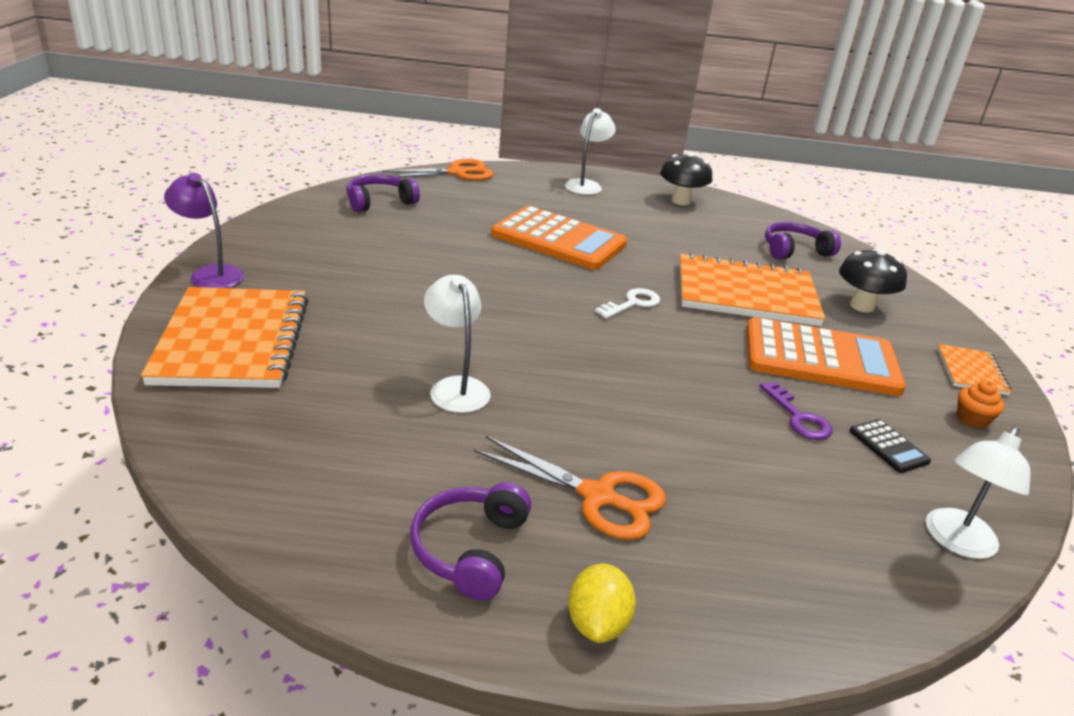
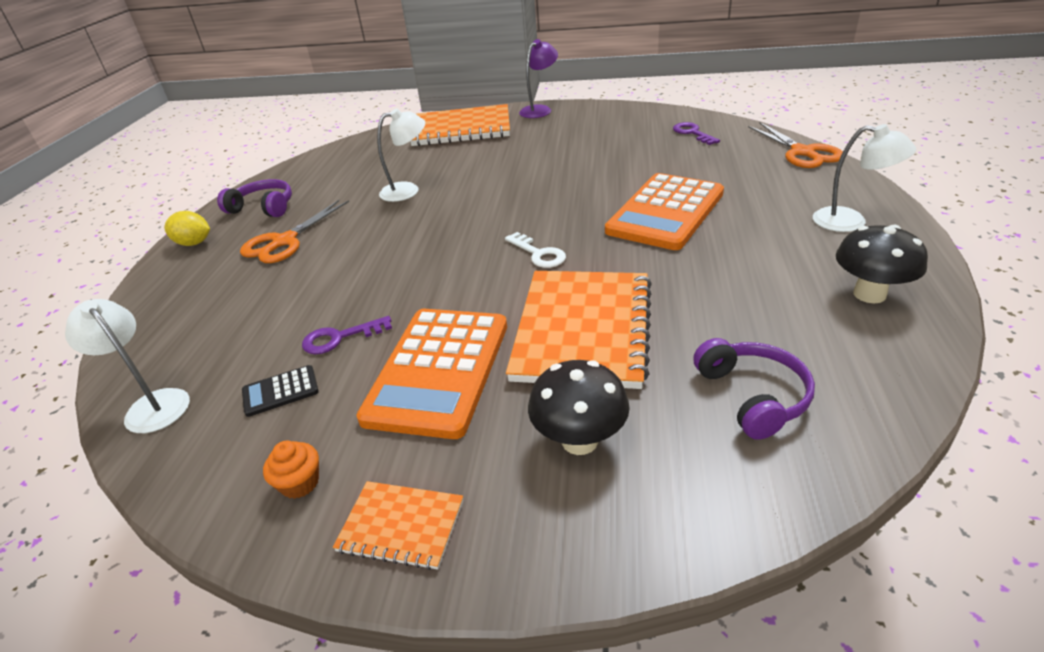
camera: 100 degrees right, 5 degrees up
(379, 202) = (692, 133): purple headphones -> purple key

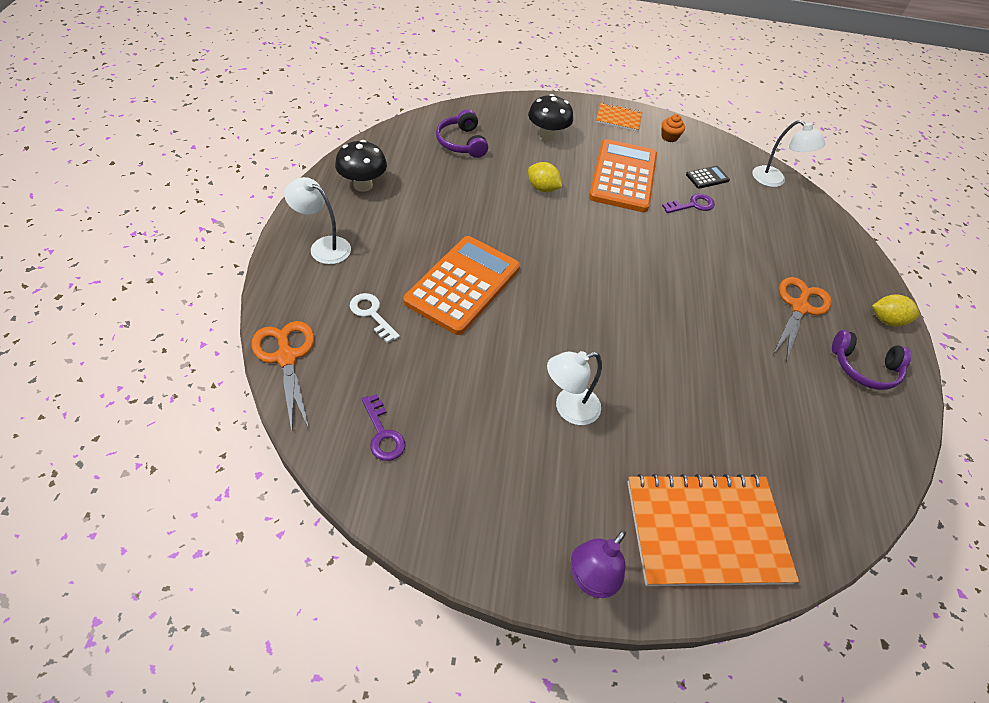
camera: 170 degrees right, 15 degrees up
(408, 190) = (719, 370): white lamp -> white lamp (568, 408)
(538, 254) = (572, 254): white key -> white key (371, 314)
(582, 330) = (542, 188): orange notebook -> yellow lemon

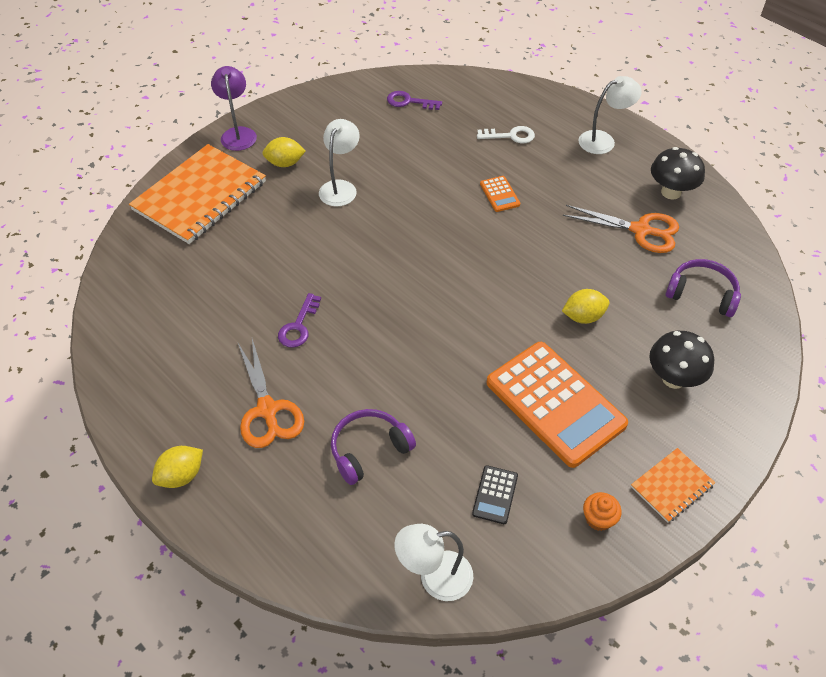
camera: 135 degrees right, 0 degrees up
(286, 357) = (505, 87): orange scissors -> orange scissors (640, 230)
(463, 285) = (499, 194): orange calculator -> orange calculator, size x0.42
(586, 485) = (285, 163): none -> yellow lemon
(692, 205) = (463, 436): purple key -> purple key (298, 326)
(864, 368) = (172, 399): purple headphones -> purple headphones (369, 450)

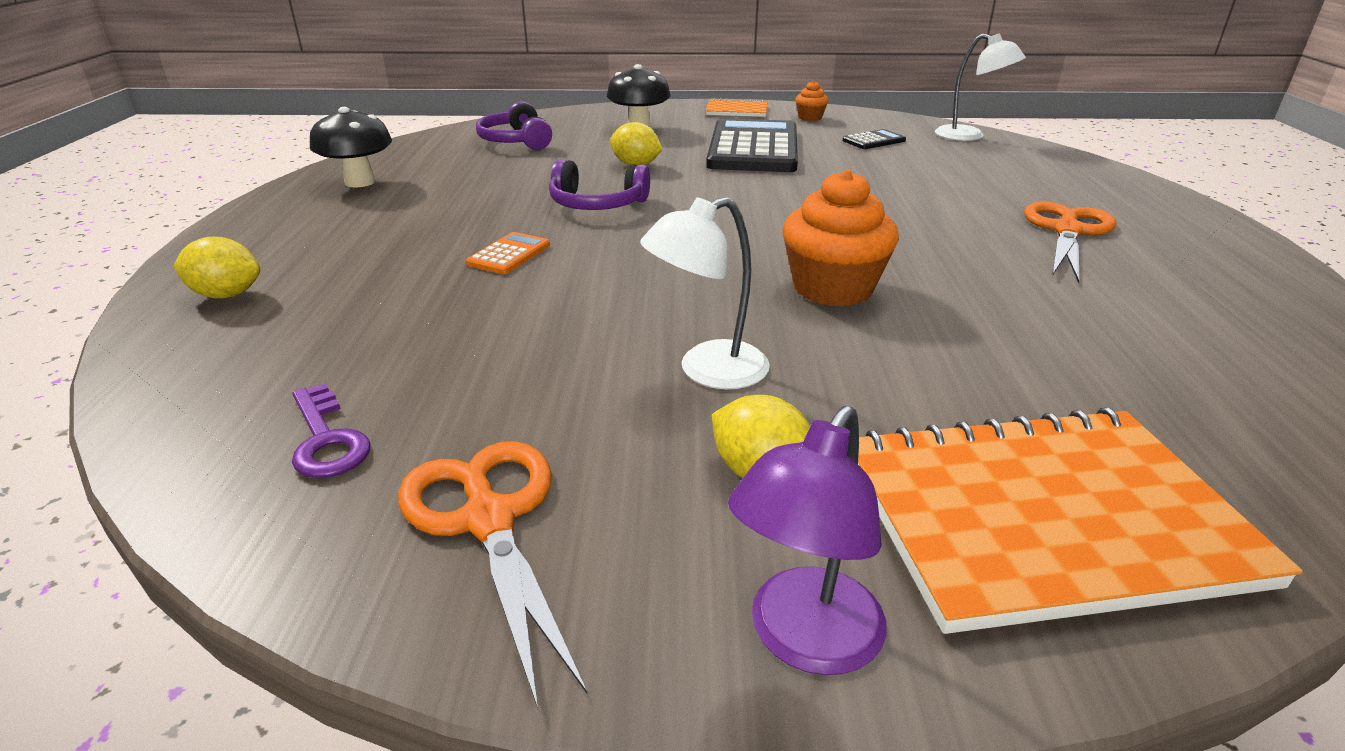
camera: 135 degrees left, 20 degrees down
(181, 476) = (1211, 231): yellow lemon -> yellow lemon (227, 295)
(298, 326) = (967, 266): purple key -> none
(343, 264) = (833, 288): none -> orange cupcake
(369, 450) = (965, 182): purple headphones -> purple headphones (597, 204)
(510, 136) = (342, 296): white key -> none
(555, 403) = (753, 148): orange calculator -> black calculator
(603, 140) = (277, 238): white lamp -> none
(640, 230) = (458, 177): orange scissors -> orange scissors (489, 519)

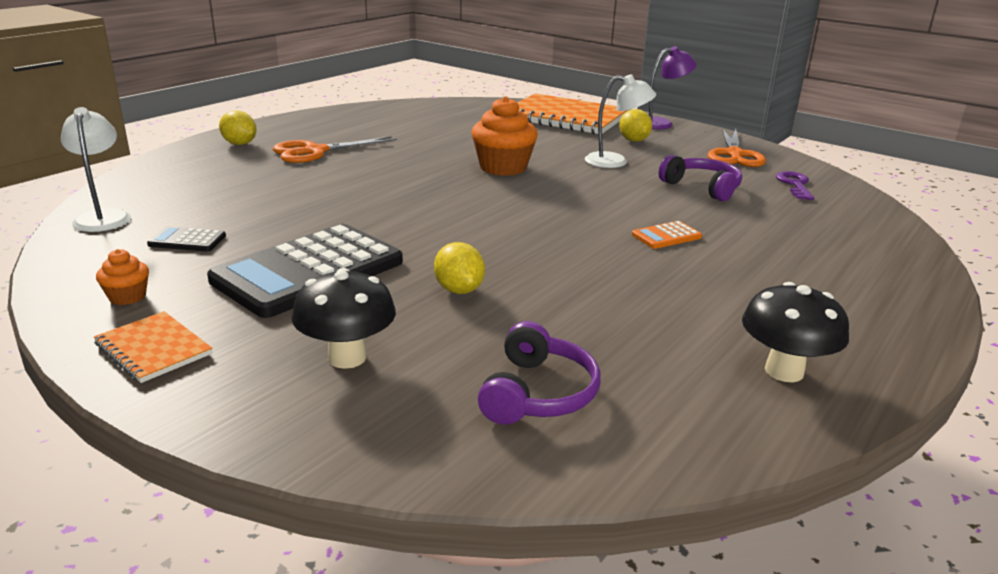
camera: 145 degrees left, 5 degrees down
(227, 295) = (880, 265): yellow lemon -> yellow lemon (240, 144)
(597, 204) = (558, 256): purple headphones -> purple headphones (702, 187)

